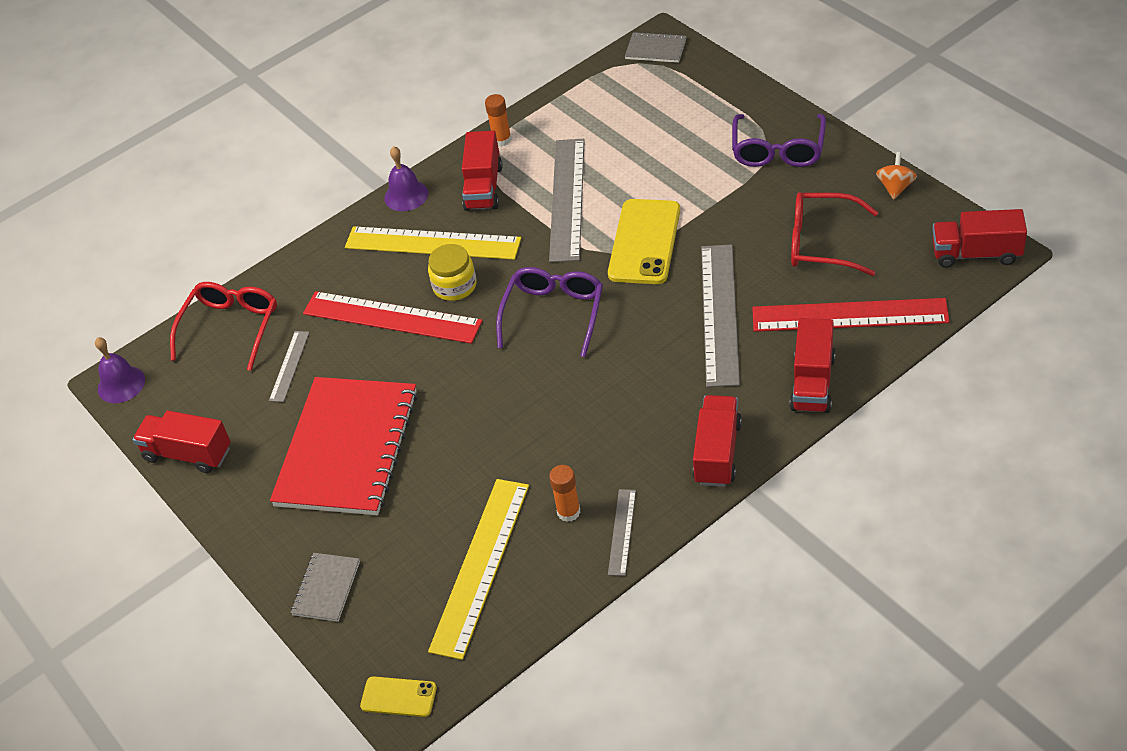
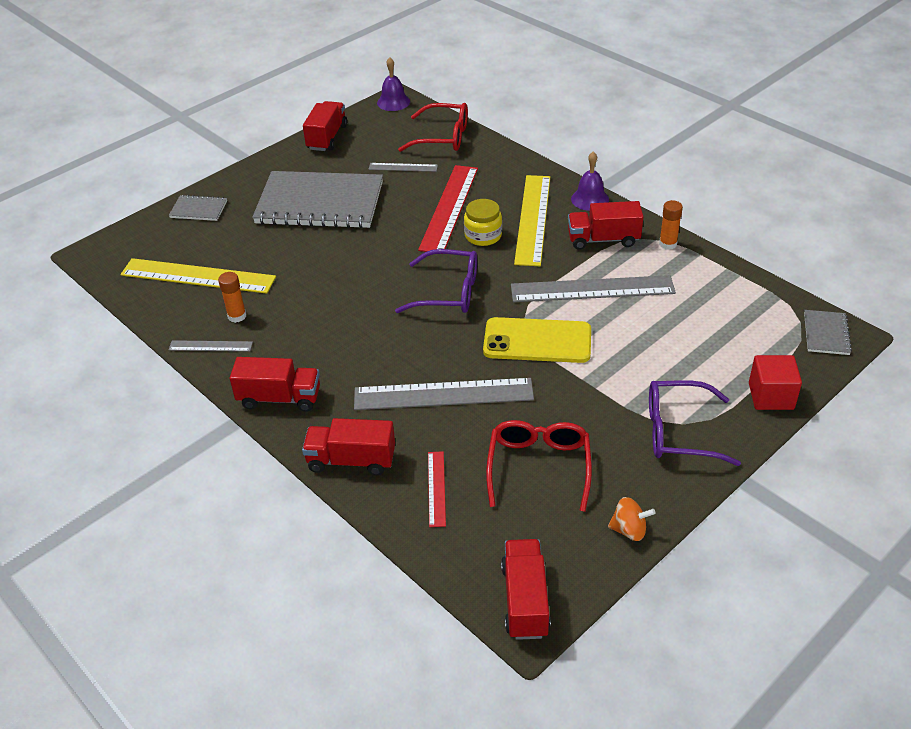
camera: 80 degrees right, 5 degrees down
(347, 448) = (320, 203): red notebook -> grey notebook
(398, 697) = (101, 250): yellow phone -> none
(735, 90) = (771, 396): none -> red cube
(849, 315) = (436, 488): red ruler -> red ruler, size x0.49

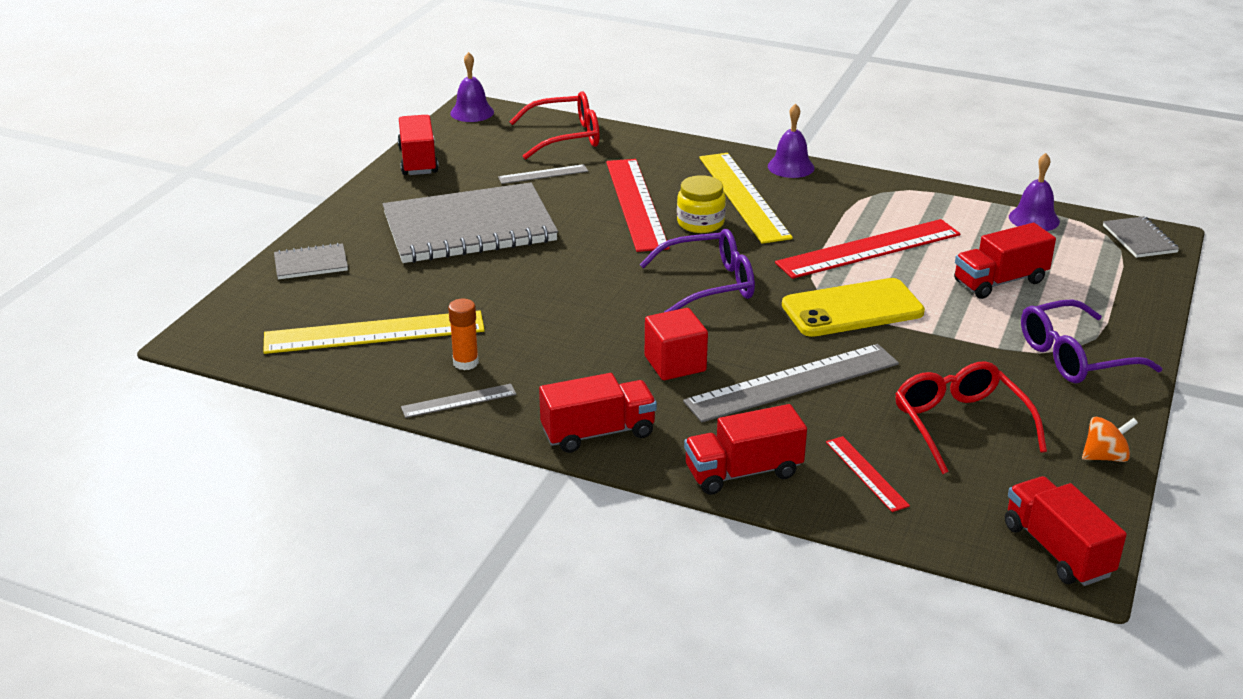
camera: 25 degrees left, 10 degrees down
(592, 289) = (868, 249): grey ruler -> red ruler
(603, 239) = (839, 201): red truck -> red truck (999, 281)
(668, 244) = (912, 192): orange glue stick -> none
(749, 292) = (1034, 219): none -> purple bell
(771, 396) = (1136, 304): red cube -> red cube (675, 364)

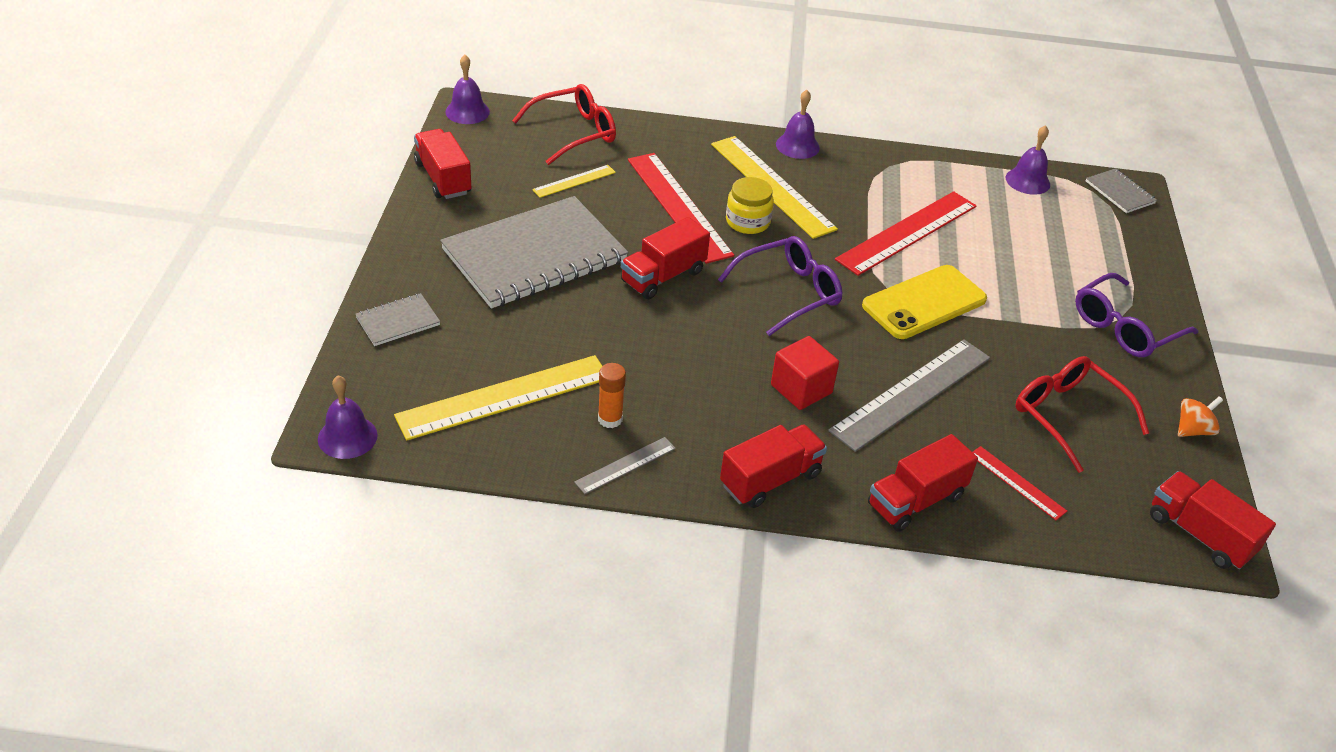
camera: 20 degrees left, 10 degrees up
(213, 344) = (347, 437): none -> purple bell
(543, 174) = (574, 181): grey ruler -> yellow ruler
(999, 281) = (1030, 254): red truck -> red truck (663, 276)

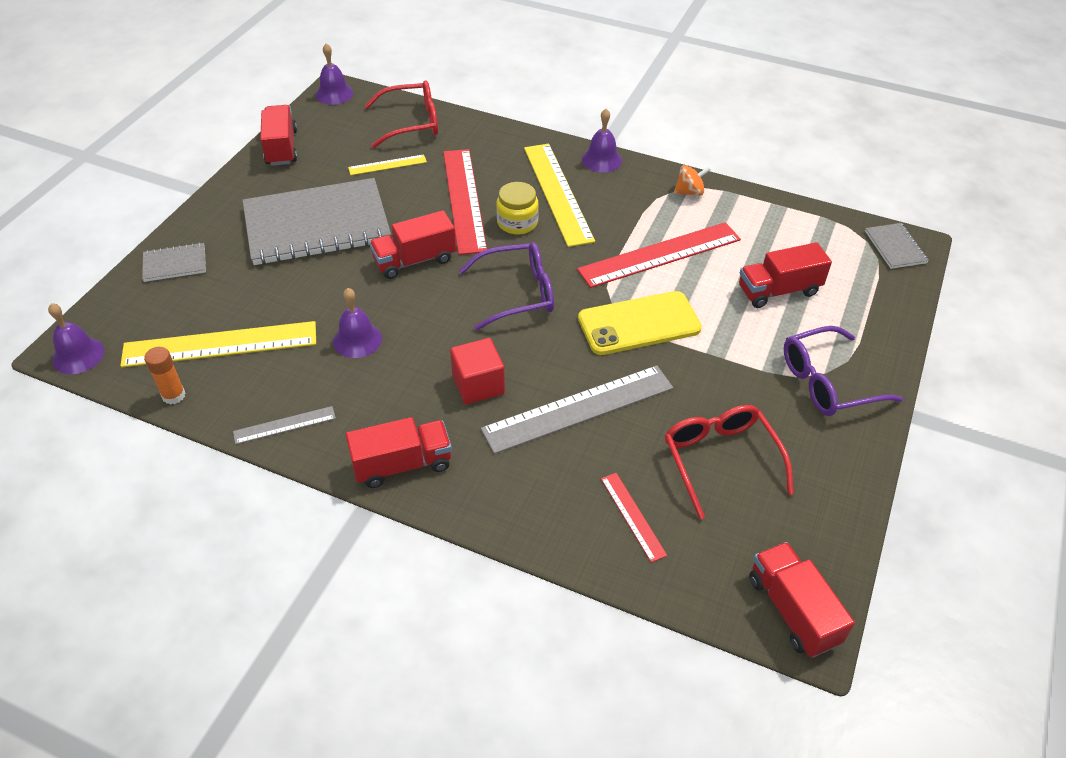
camera: 20 degrees right, 5 degrees up
(610, 419) = (295, 380): orange glue stick -> orange glue stick (173, 395)
(915, 501) = (524, 513): red truck -> red truck (778, 290)
(1027, 181) = (806, 222): purple bell -> purple bell (357, 340)
(1193, 430) = (844, 500): orange spinning top -> orange spinning top (689, 192)

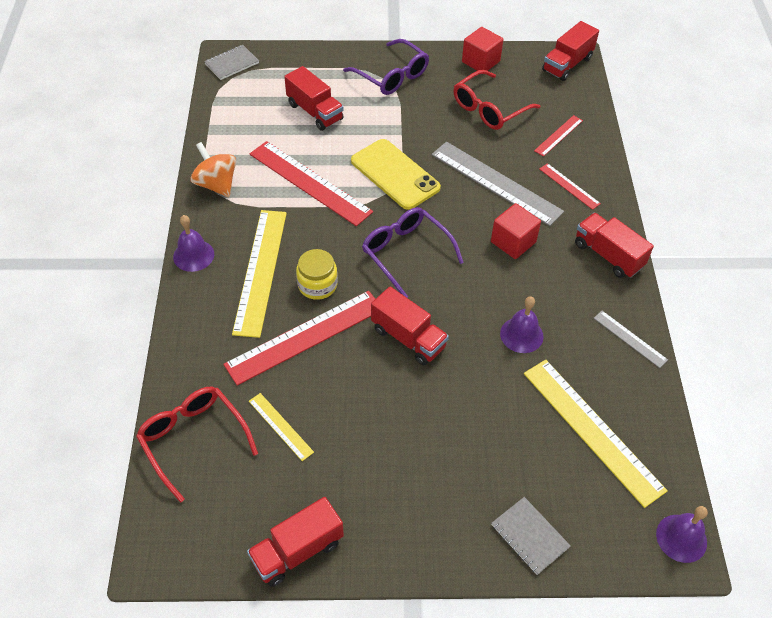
camera: 115 degrees left, 5 degrees up
(173, 395) = (661, 430): orange glue stick -> none
(317, 225) = (405, 440): grey notebook -> none
(334, 94) = (162, 556): purple bell -> none
(533, 481) = (569, 186): none -> red ruler
(557, 193) = (260, 271): yellow ruler -> yellow ruler turned 45 degrees counterclockwise
(689, 192) = (216, 184): orange spinning top -> orange spinning top, size x1.53
(832, 494) = (480, 62): none -> red cube

